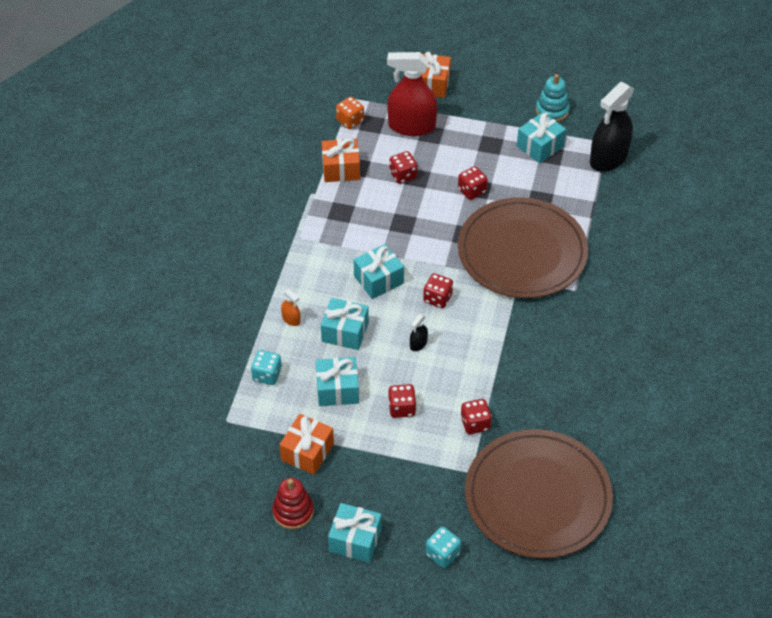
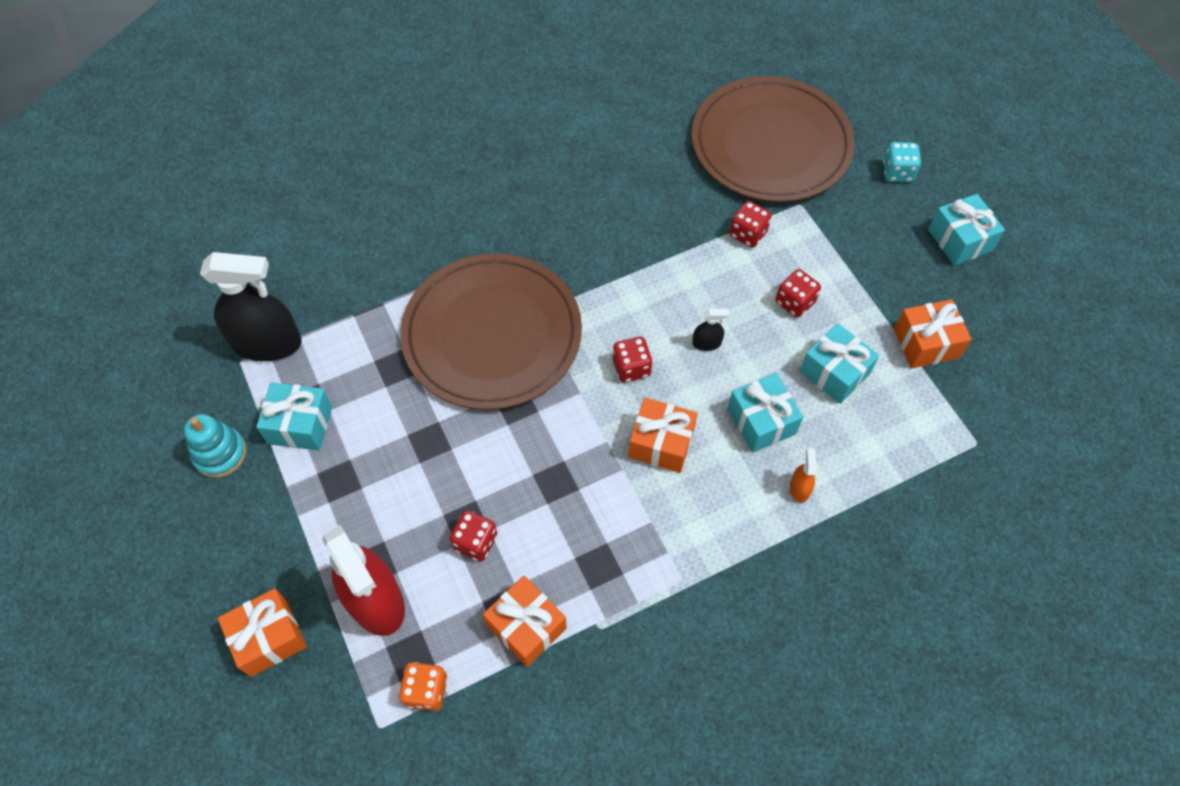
camera: 130 degrees left, 10 degrees up
(267, 375) = (888, 452): turquoise dice -> none
(293, 511) = (992, 306): red stacking toy -> none
(378, 280) = (661, 443): turquoise gift -> orange gift
(472, 191) = (438, 446): red dice -> none

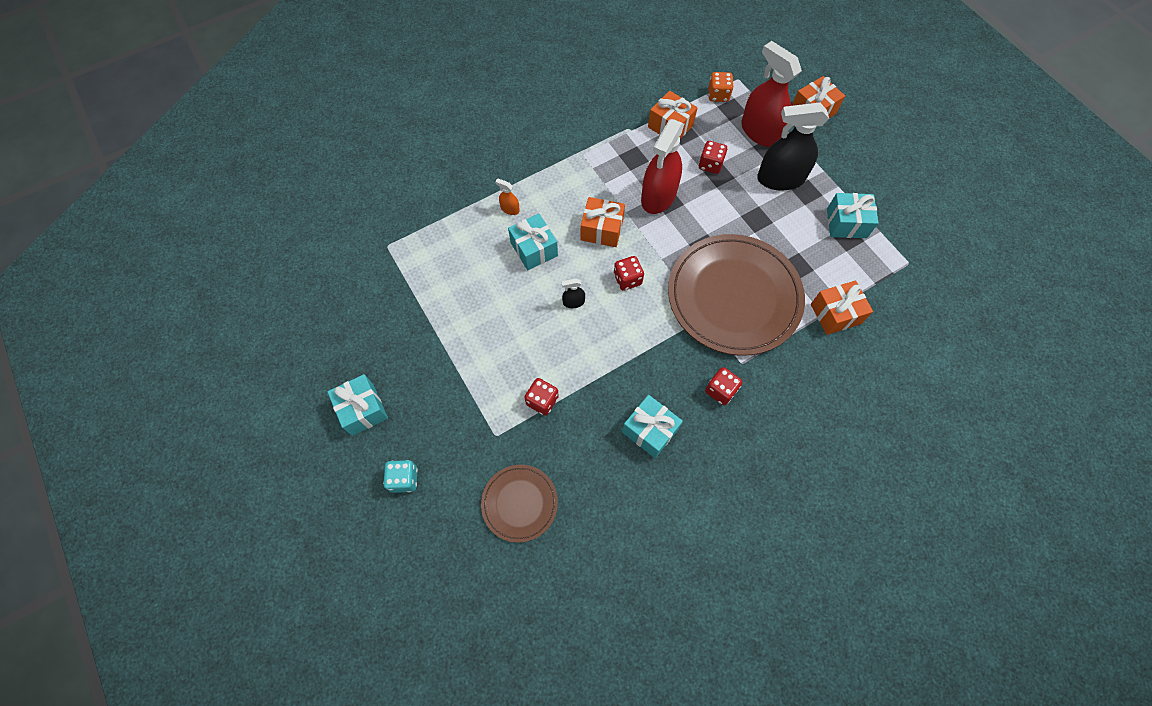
camera: 175 degrees right, 5 degrees up
(220, 454) = (890, 202): turquoise stacking toy -> none
(267, 343) = (896, 277): black spray bottle -> black spray bottle (780, 179)
(568, 492) = (658, 196): none -> red spray bottle
(771, 144) = (519, 503): brown plate -> brown plate, size x0.50
(794, 302) = (506, 341): red dice -> red dice (720, 390)
(799, 488) = (510, 209): orange spray bottle -> orange spray bottle turned 120 degrees clockwise
(834, 372) = (480, 287): turquoise gift -> turquoise gift (650, 430)
(926, 343) = (409, 315): orange gift -> orange gift (835, 314)

